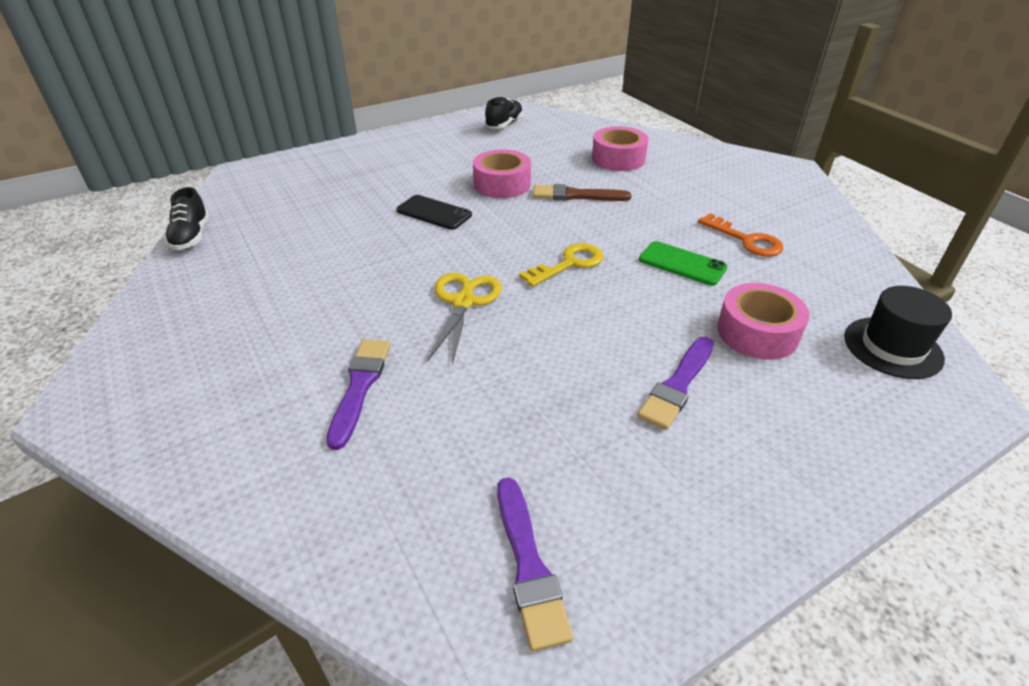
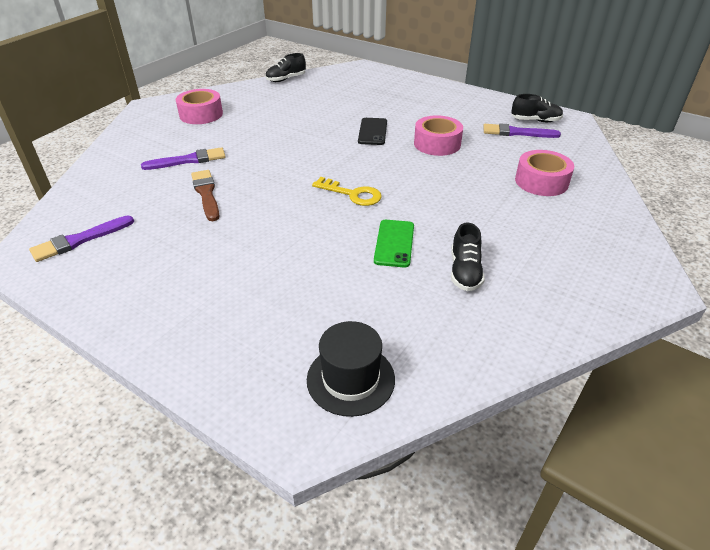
camera: 65 degrees right, 0 degrees up
(463, 302) = (280, 168): yellow scissors -> none
(576, 195) = (453, 176): brown brush -> brown brush (206, 194)
(677, 385) = (239, 265): purple brush -> purple brush (516, 133)
(745, 240) = (464, 272): orange key -> black shoe
(757, 332) = (323, 294): pink tape -> pink tape (201, 114)

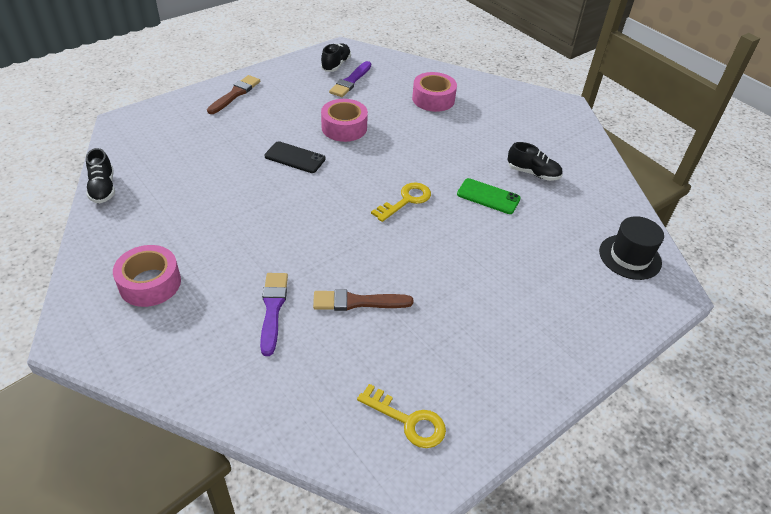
camera: 75 degrees left, 5 degrees up
(80, 240) = (408, 420): purple brush -> yellow key
(436, 91) = (235, 94): none -> brown brush

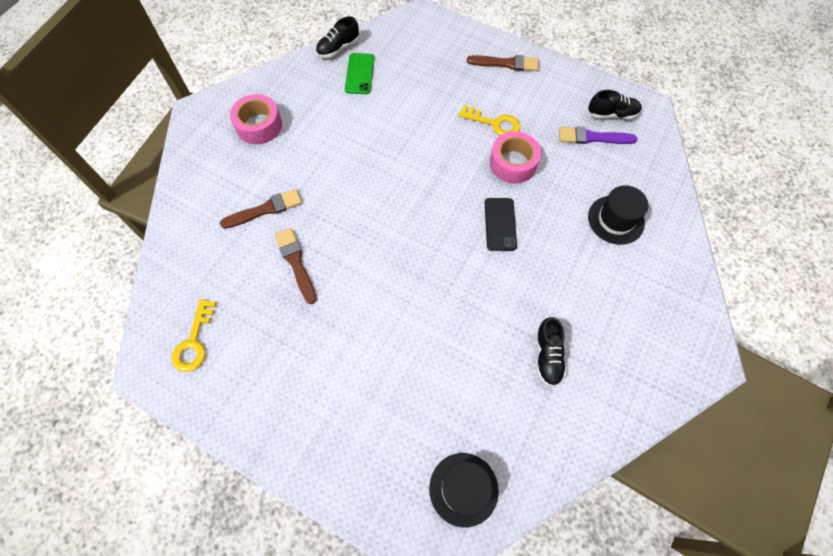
camera: 70 degrees right, 20 degrees up
(273, 309) = (265, 209): purple brush -> brown brush
(295, 157) = (445, 146): black phone -> black phone (500, 224)
(406, 200) = (437, 253): yellow key -> yellow key (494, 123)
(433, 99) = (616, 220): pink tape -> black hat
(488, 196) = (483, 322): green phone -> green phone (359, 74)

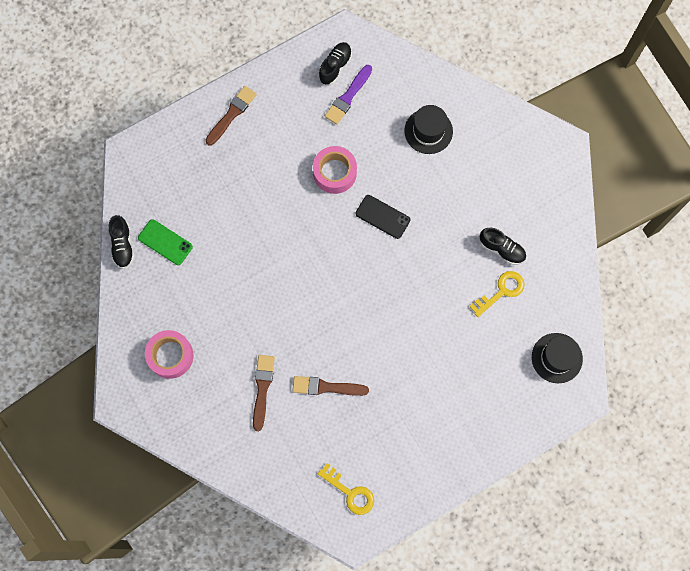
camera: 60 degrees left, 10 degrees up
(494, 123) = (287, 163): yellow key -> yellow key (501, 291)

